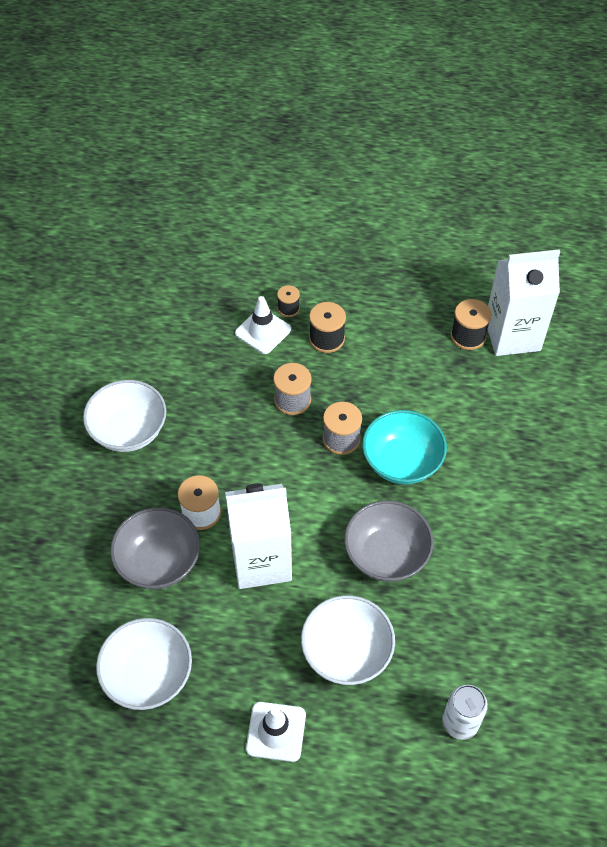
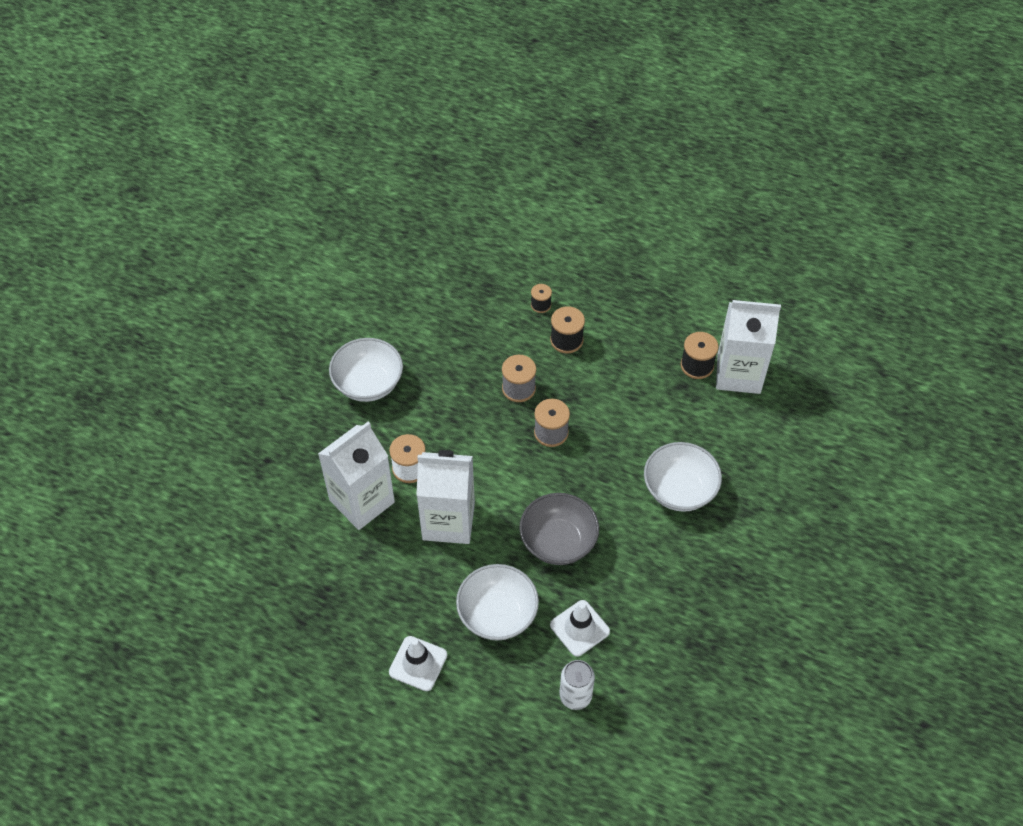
camera: 15 degrees right, 0 degrees up
(148, 675) = (326, 592): white bowl -> white bowl (679, 490)
(159, 562) = (362, 501): grey bowl -> white carton
(263, 331) = (511, 321): white traffic cone -> white traffic cone (579, 628)
(402, 462) = (598, 465): turquoise bowl -> none

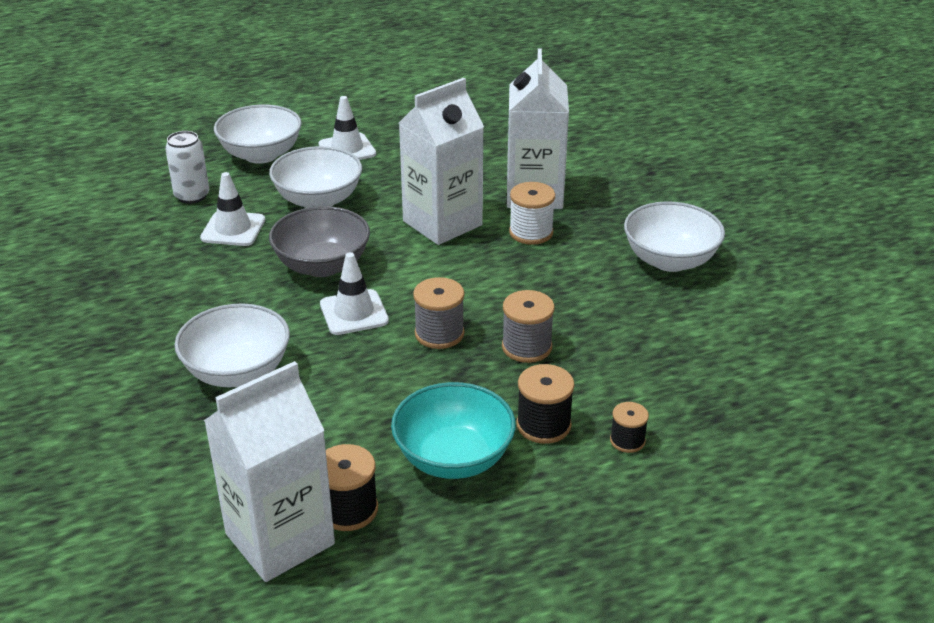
camera: 135 degrees right, 20 degrees down
(483, 712) = (261, 154): none -> white bowl
(579, 485) = (354, 313): none -> white traffic cone
(625, 355) = (453, 458): none -> turquoise bowl

